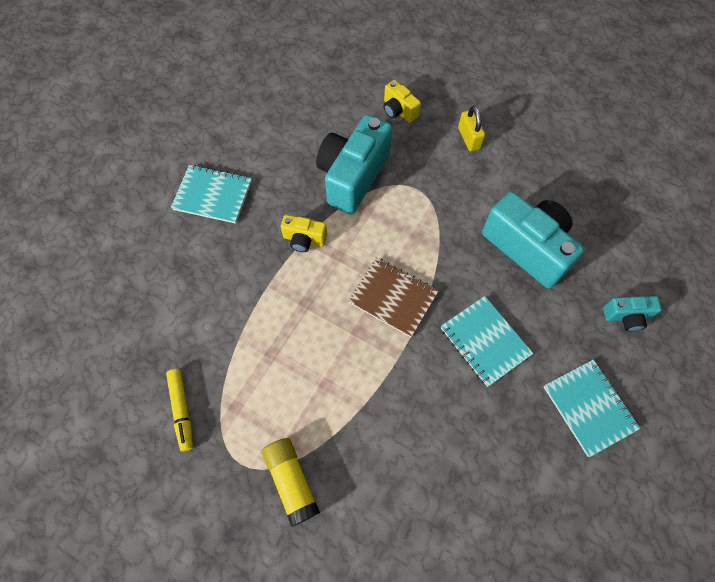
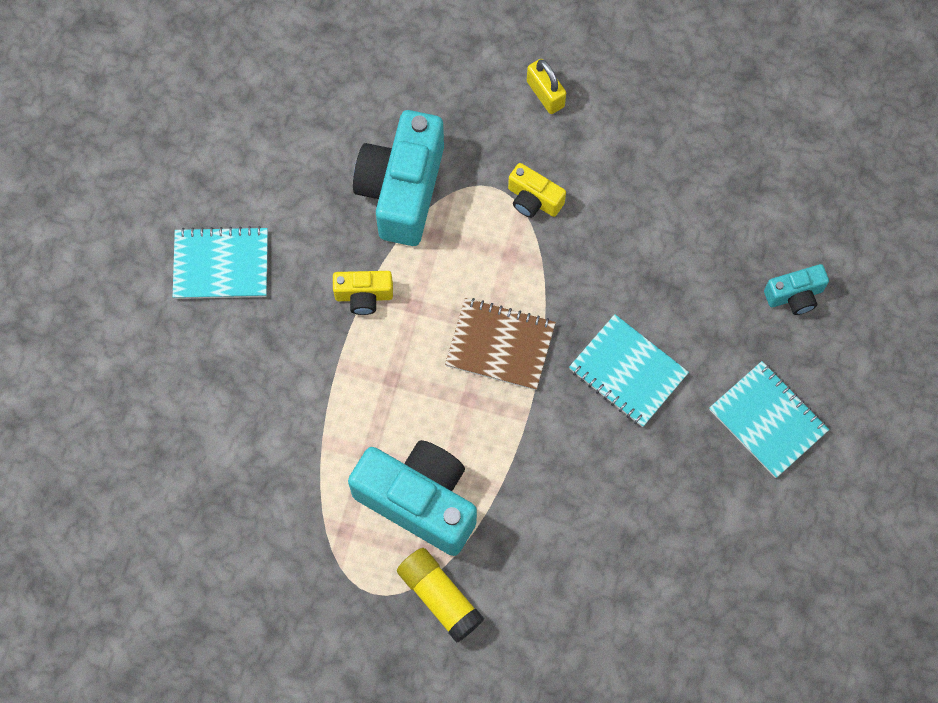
camera: 15 degrees left, 5 degrees up
(182, 410) = (281, 551): yellow marker -> none
(398, 110) = (438, 74): yellow camera -> yellow camera (533, 199)
(527, 248) = (655, 235): turquoise camera -> turquoise camera (419, 501)

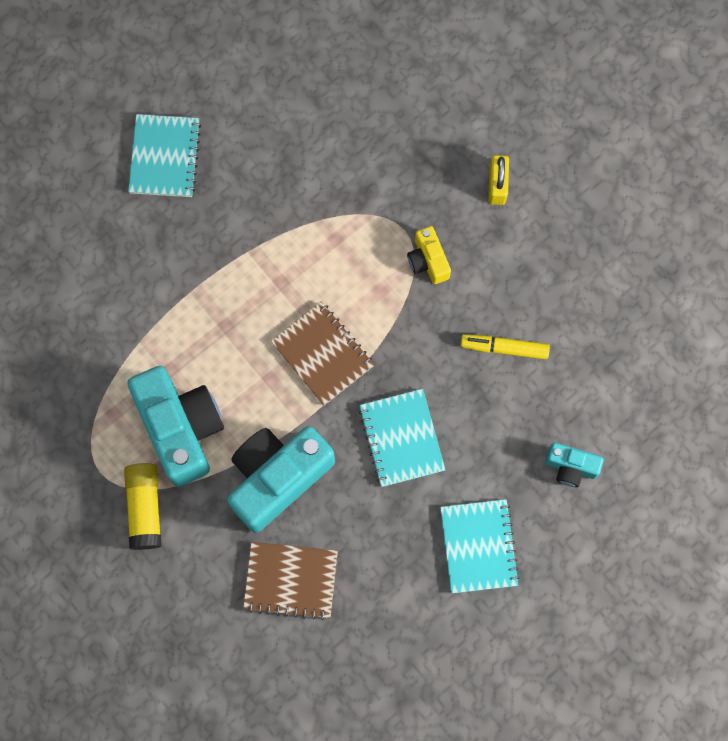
camera: 35 degrees right, 5 degrees up
(221, 264) = (165, 157): turquoise notebook -> turquoise notebook turned 60 degrees clockwise
(364, 296) = (250, 250): yellow camera -> none
(402, 190) = (336, 188): turquoise camera -> turquoise camera (277, 478)
(624, 568) = (290, 580): none -> brown notebook
(658, 231) = (504, 348): none -> yellow marker

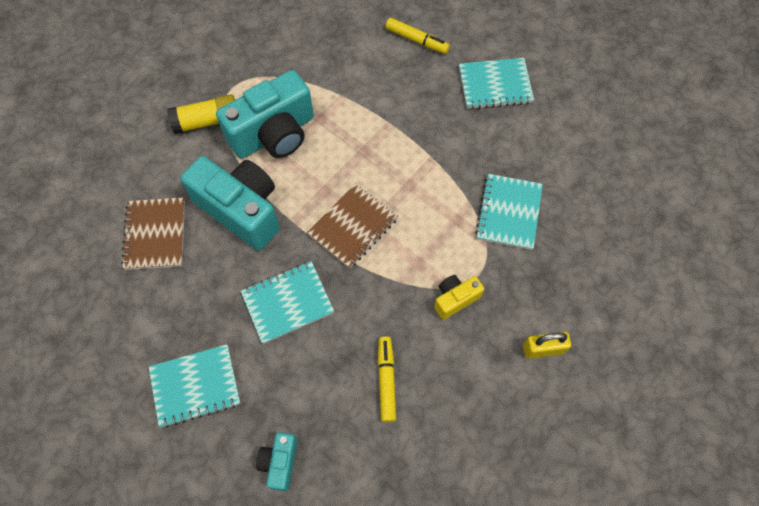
camera: 80 degrees right, 10 degrees down
(77, 235) = (417, 40): none -> yellow marker
(337, 182) = (508, 213): none -> turquoise notebook

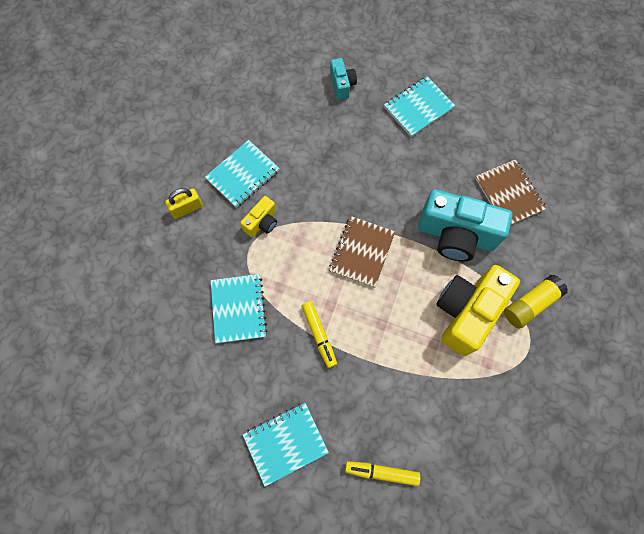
camera: 160 degrees right, 5 degrees up
(274, 134) = (466, 312): turquoise camera -> yellow camera
(287, 302) = (384, 179): turquoise notebook -> turquoise notebook (243, 175)
(386, 380) = (293, 152): yellow marker -> yellow marker (319, 335)

